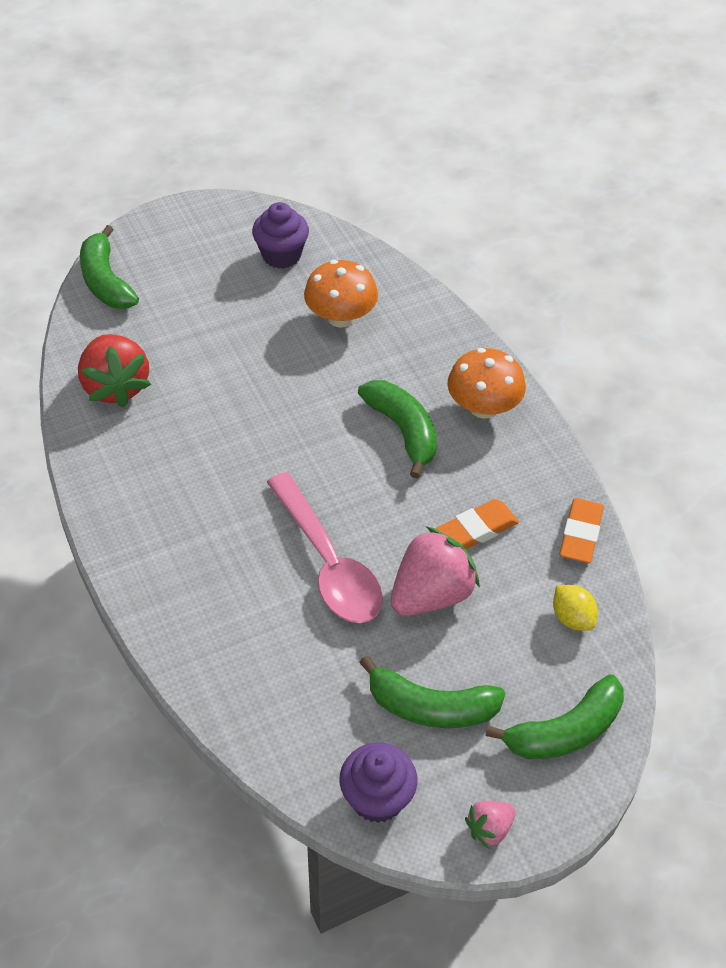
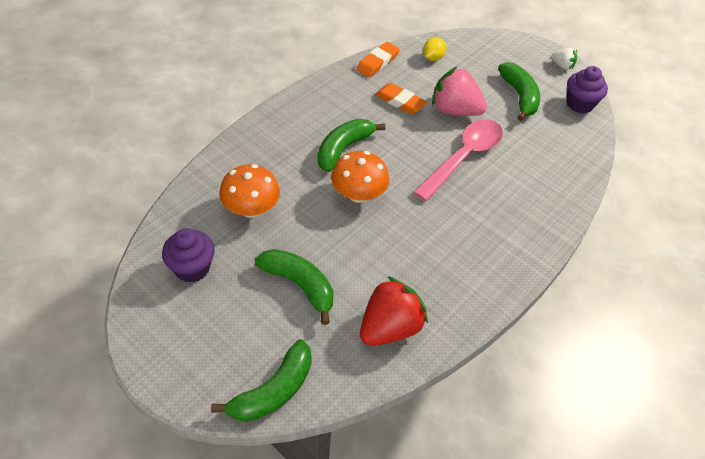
camera: 115 degrees left, 0 degrees up
(483, 407) = (303, 117): orange mushroom -> orange mushroom (358, 194)
(489, 829) = (562, 66): pink strawberry -> white strawberry
(565, 731) = (496, 51): green banana -> green banana (299, 285)
(580, 534) = (377, 62): orange eraser -> orange eraser turned 45 degrees counterclockwise

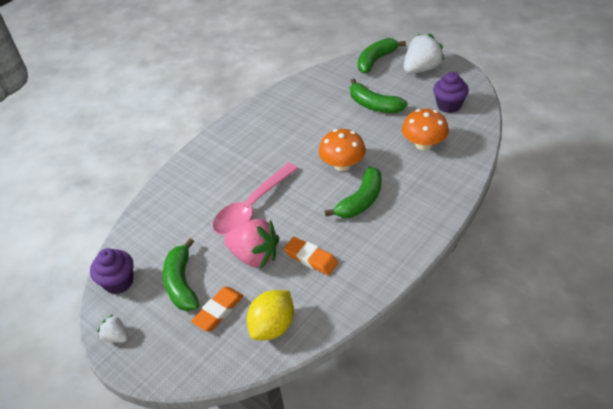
camera: 175 degrees left, 5 degrees down
(202, 354) = (421, 69): none -> white strawberry
(377, 62) = (338, 309): orange eraser -> orange eraser (218, 311)
(389, 327) = (313, 92): red strawberry -> none
(432, 58) = (273, 326): yellow lemon -> yellow lemon, size x1.63

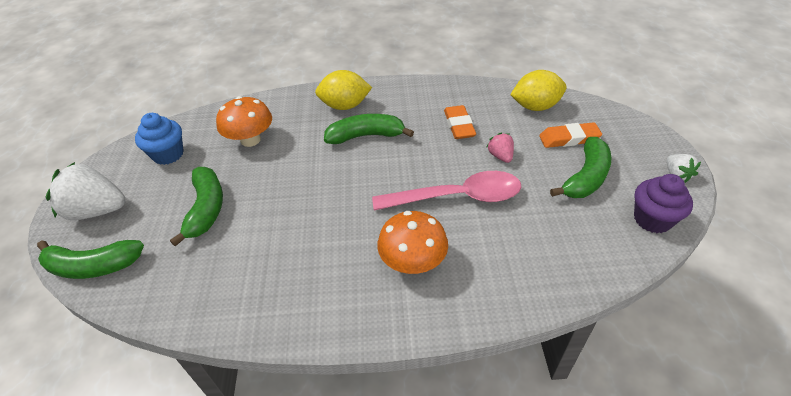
camera: 135 degrees left, 0 degrees up
(254, 255) = (500, 156): pink strawberry -> pink strawberry, size x0.50
(342, 165) = (332, 174): orange mushroom -> orange mushroom (413, 262)
(412, 209) = (345, 106): none -> yellow lemon
(448, 105) = (168, 154): purple cupcake -> blue cupcake

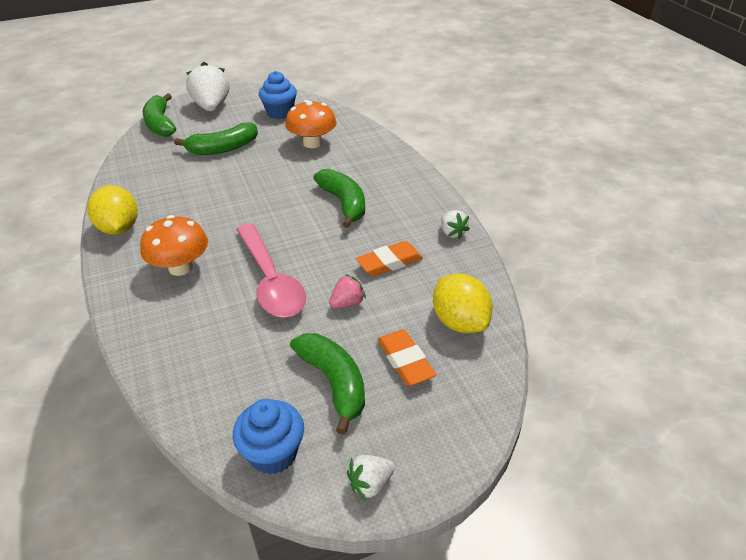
camera: 70 degrees right, 5 degrees down
(345, 106) = (386, 179): yellow lemon -> yellow lemon (119, 228)
(436, 88) = (452, 233): none -> white strawberry
(586, 177) = (334, 383): green banana -> green banana turned 135 degrees counterclockwise
(652, 219) = (273, 453): purple cupcake -> blue cupcake

